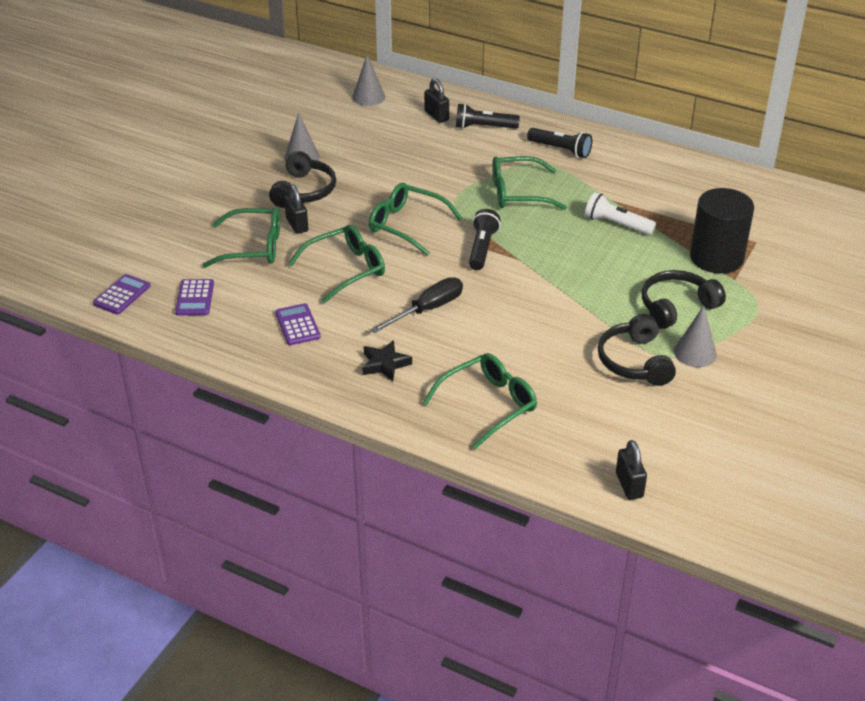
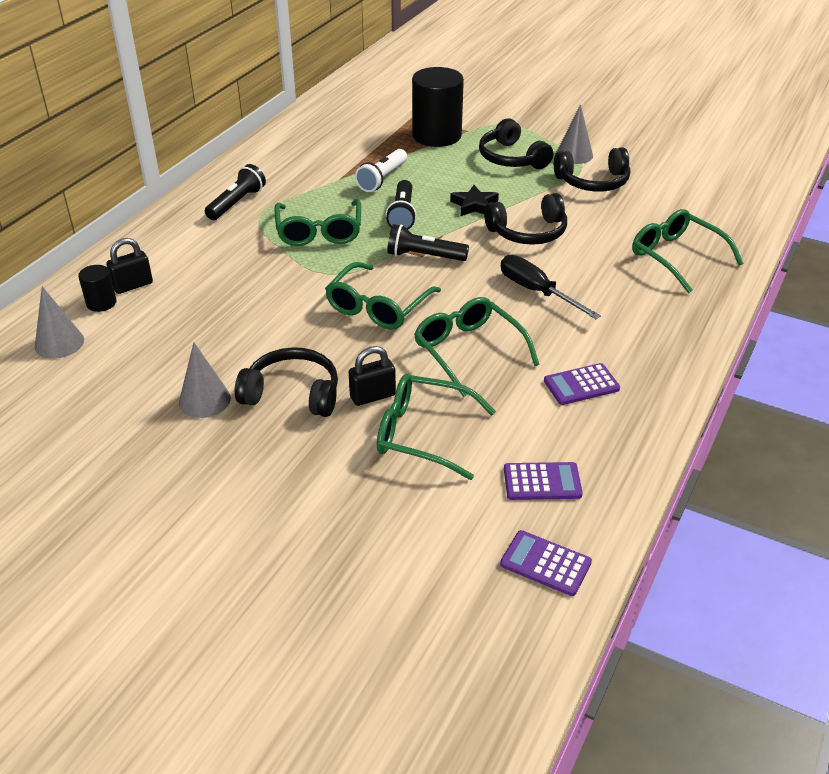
camera: 90 degrees left, 0 degrees up
(253, 247) = (424, 434): green glasses -> green glasses turned 75 degrees counterclockwise
(385, 364) = (634, 319): black star -> black star (474, 205)
(414, 106) = (101, 303): none -> black cylinder
(484, 127) = (172, 251): black flashlight -> black flashlight (402, 214)
(527, 310) = (528, 232): none -> black headphones
(629, 485) = (750, 193): black padlock -> none

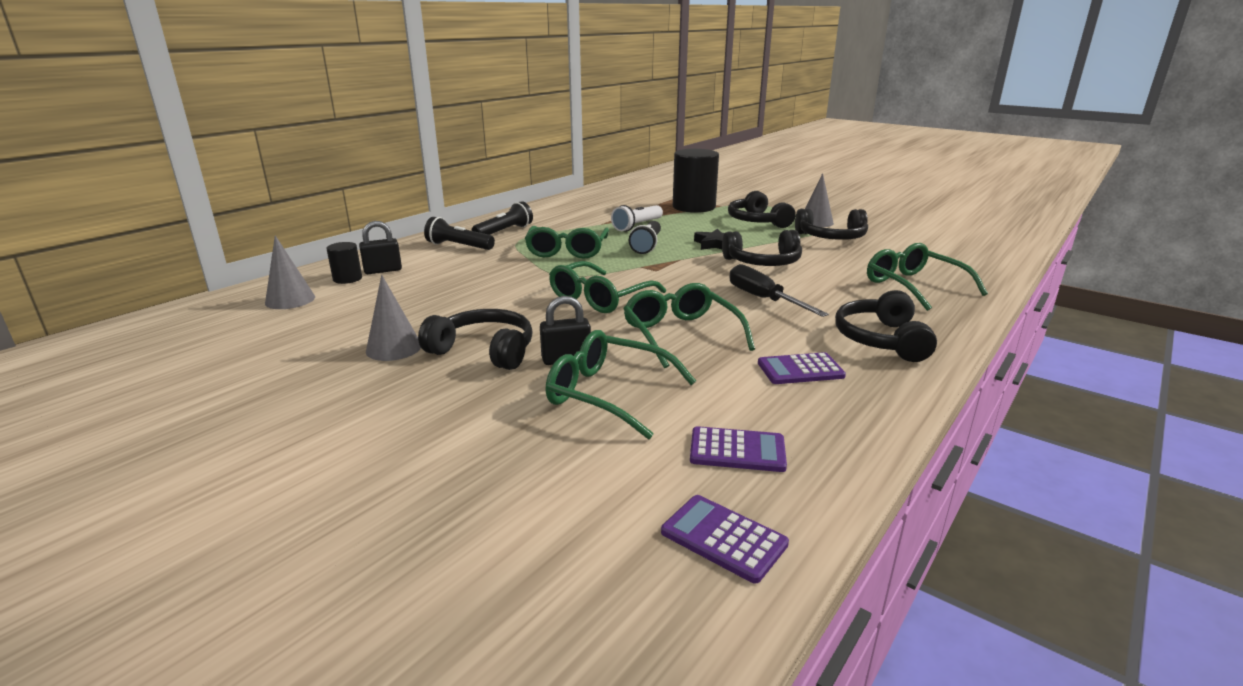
camera: 10 degrees right, 15 degrees down
(424, 256) = (658, 270): black flashlight -> black flashlight (458, 246)
(648, 338) = (881, 340): none -> black headphones

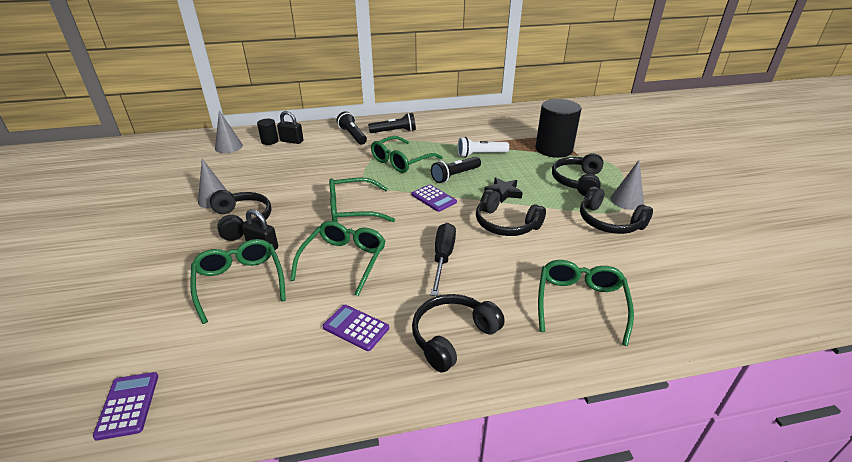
camera: 40 degrees right, 10 degrees up
(737, 450) = (224, 360): purple calculator -> purple calculator (433, 198)

